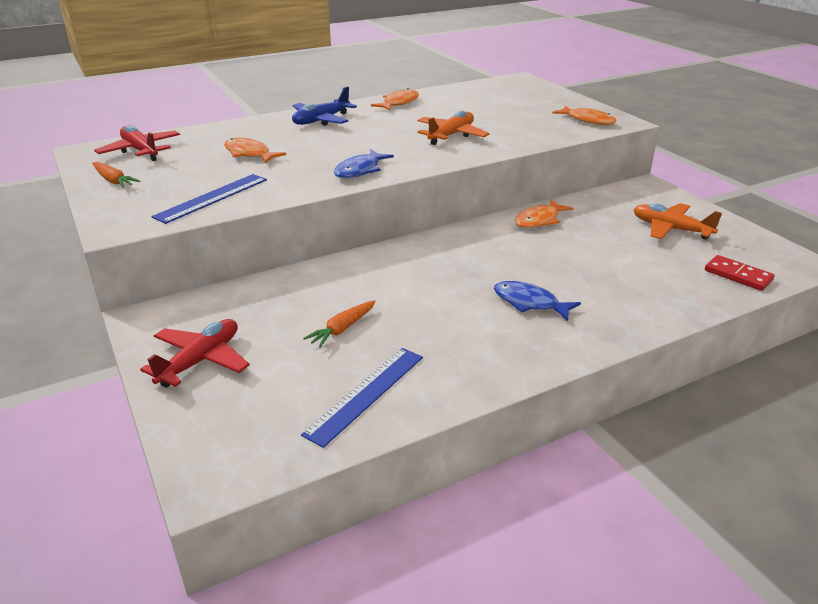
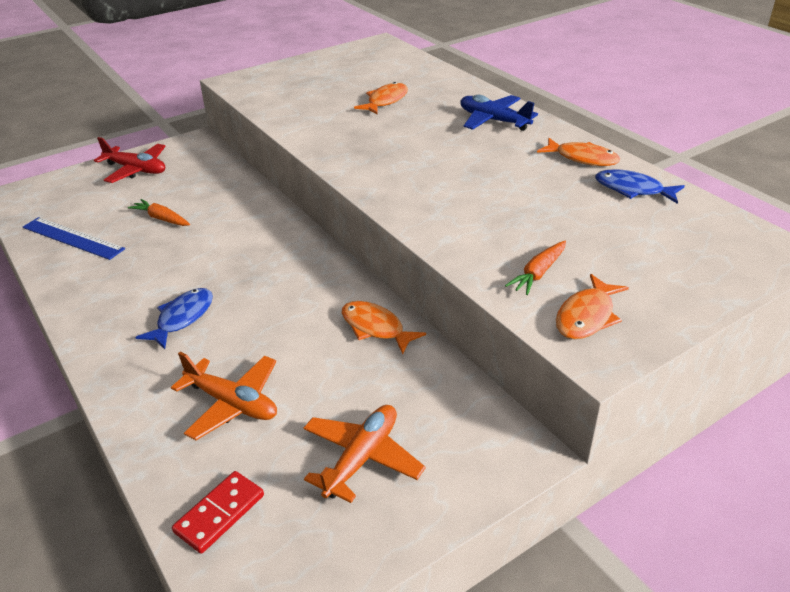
camera: 85 degrees right, 5 degrees up
(113, 181) = (318, 63): orange carrot -> orange carrot (538, 273)
(140, 151) = (383, 60): red plane -> none
(212, 198) = (285, 102): blue ruler -> none
(360, 170) = (351, 155): blue fish -> blue fish (632, 190)
(451, 135) = (472, 200): orange plane -> orange plane (232, 403)

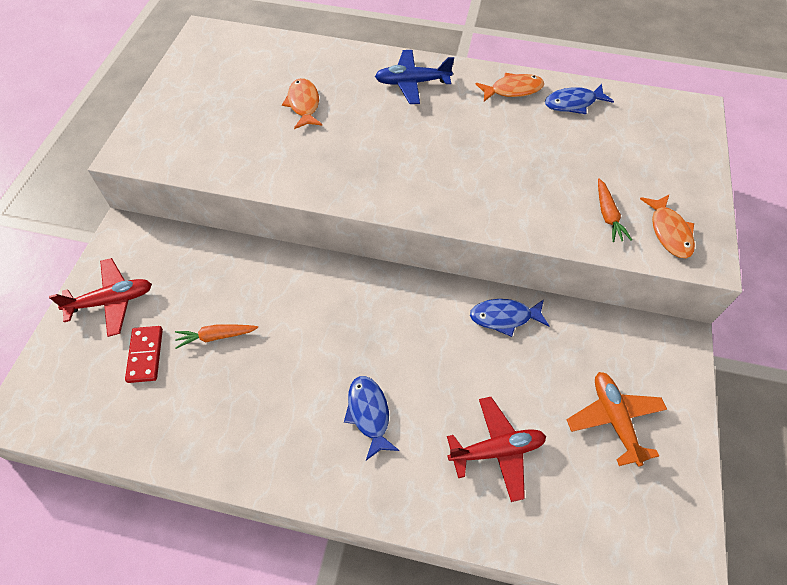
camera: 45 degrees left, 20 degrees up
(72, 238) = (162, 414): blue ruler -> none
(219, 513) = (592, 530): red domino -> red domino (145, 355)
(232, 403) = (496, 450): orange plane -> red plane
(375, 328) = (504, 317): orange fish -> blue fish

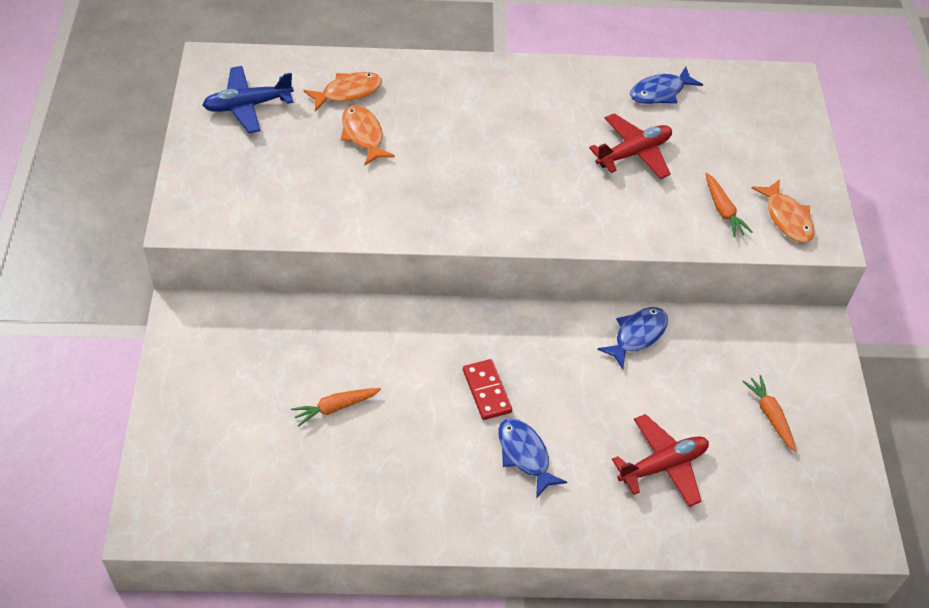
camera: 15 degrees left, 5 degrees down
(112, 301) = (202, 391): red plane -> red plane (633, 153)
(145, 355) = (264, 440): red domino -> red domino (486, 391)
(412, 83) = (477, 92): blue plane -> blue plane (248, 105)
(504, 317) = (637, 335): blue fish -> blue fish turned 150 degrees clockwise
(513, 90) = (591, 85): orange fish -> orange fish (348, 92)
(614, 419) = (770, 416): orange plane -> orange carrot

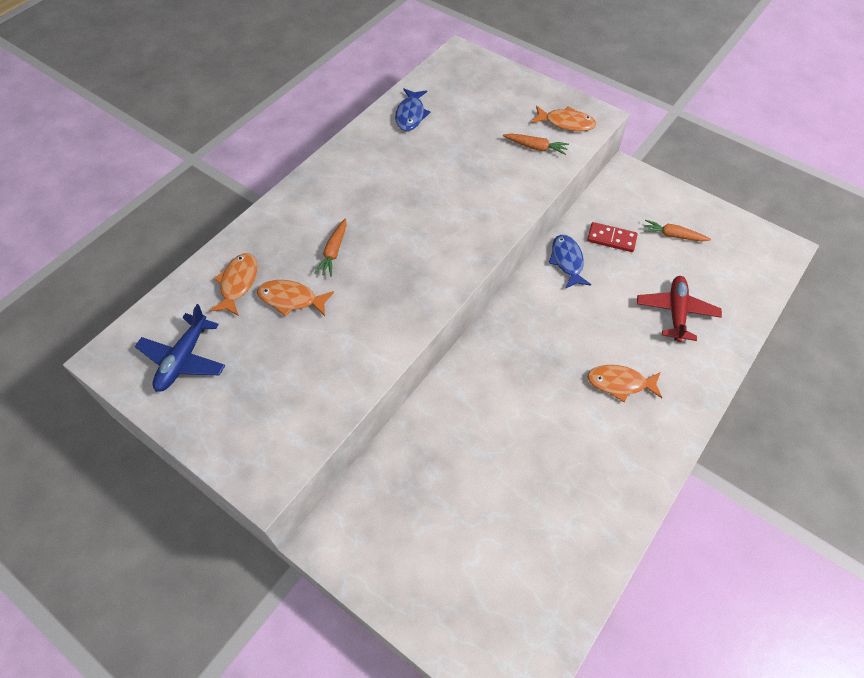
camera: 50 degrees left, 5 degrees up
(335, 407) = (499, 480): orange carrot -> orange carrot (334, 251)
(486, 391) = (552, 373): red domino -> red domino (611, 239)
(525, 455) = (620, 383): blue fish -> orange fish
(633, 153) = (450, 159): red plane -> none

